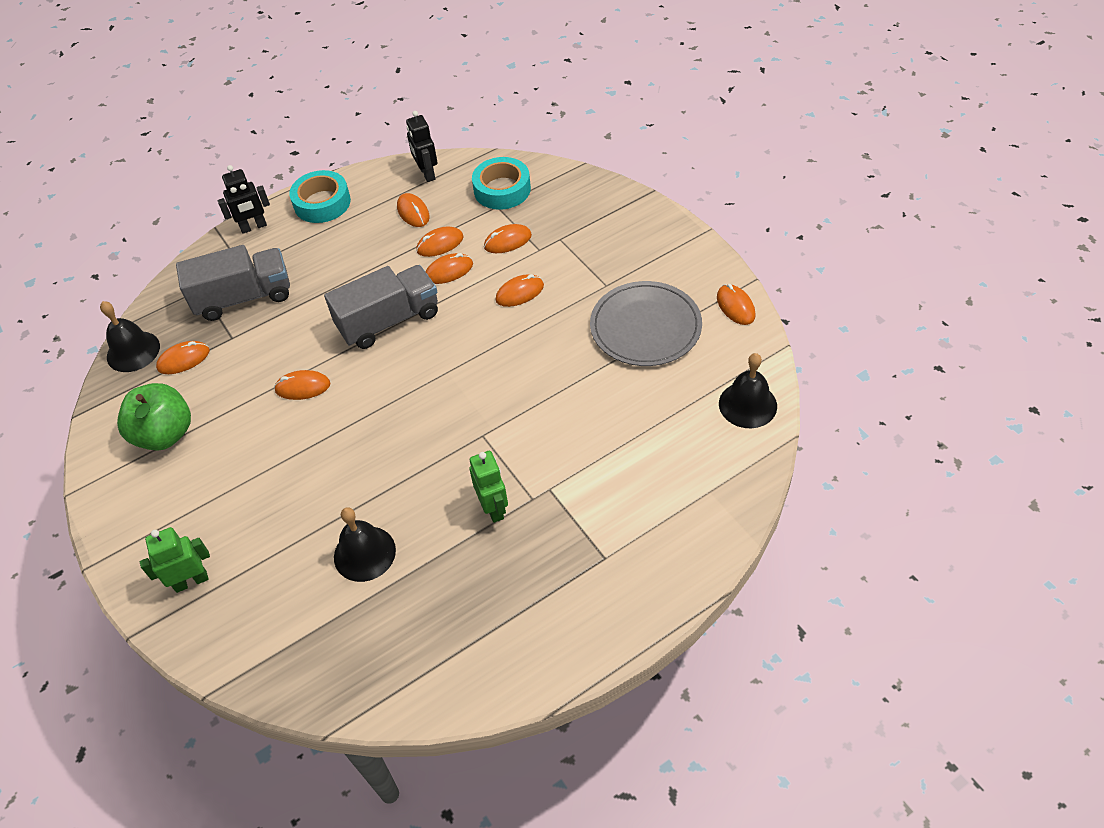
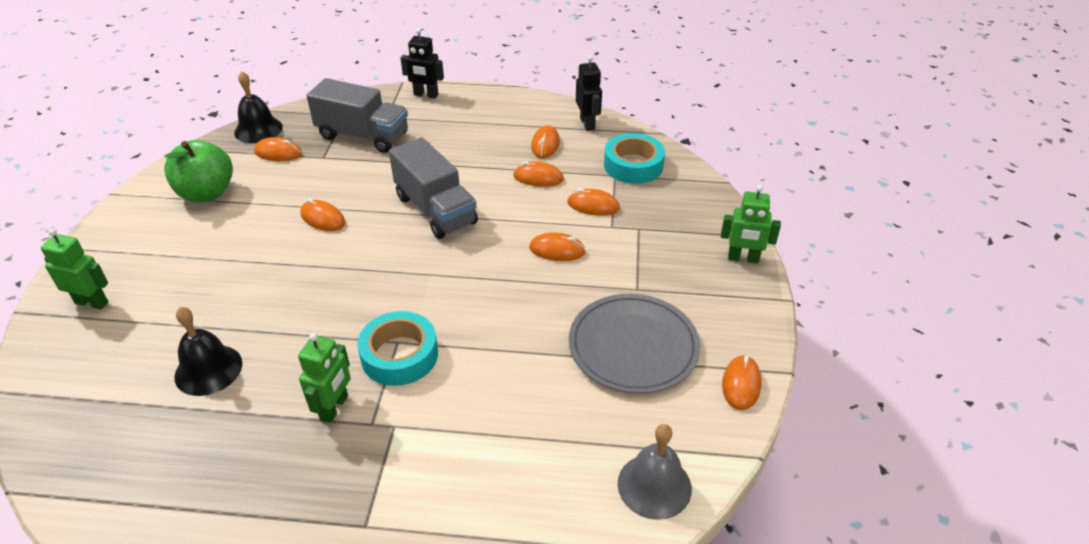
camera: 35 degrees right, 10 degrees down
(322, 203) = (489, 104): turquoise tape -> turquoise tape (399, 355)
(389, 321) = (435, 210): grey truck -> grey truck turned 45 degrees clockwise
(427, 174) = (587, 123): black robot -> black robot turned 150 degrees clockwise
(449, 271) = (521, 201): orange mouse -> none
(653, 217) = (743, 258): none -> green robot
(747, 404) = (654, 486): black bell -> grey bell

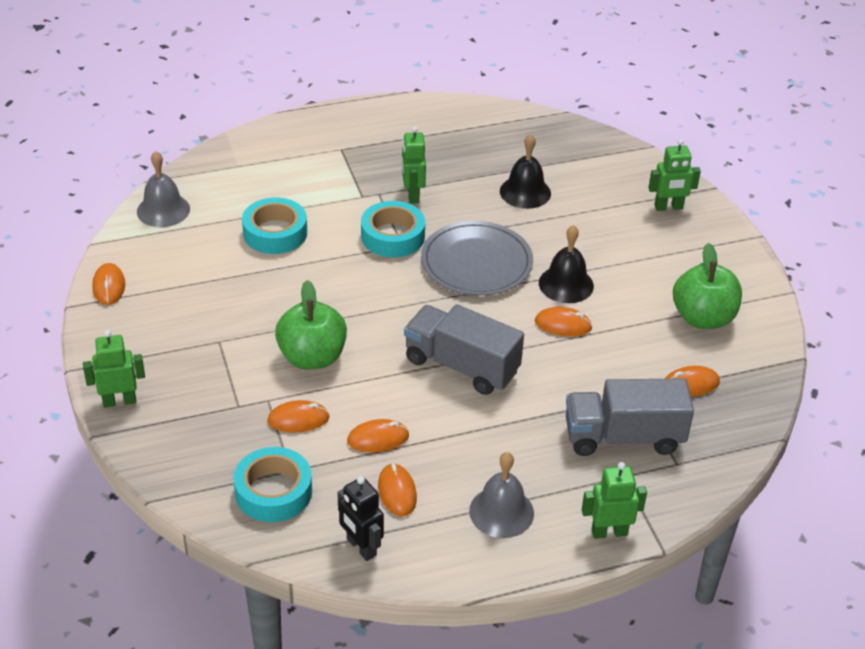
camera: 155 degrees right, 0 degrees up
(258, 129) = (749, 408): black bell -> black bell (566, 284)
(426, 95) = (609, 532): black robot -> green robot
(483, 119) = (501, 512): none -> grey bell
(527, 401) = (275, 233): none -> turquoise tape
(557, 250) = (312, 357): orange mouse -> green apple
(633, 346) = (206, 291): grey plate -> grey plate (476, 262)

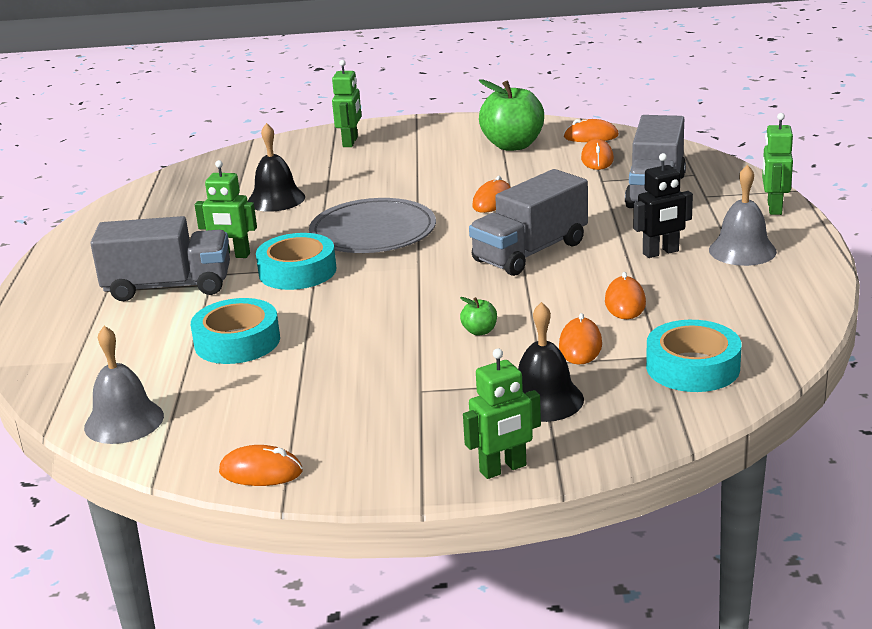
camera: 70 degrees left, 15 degrees down
(119, 401) = (503, 469): green robot -> green robot turned 120 degrees counterclockwise
(312, 357) = (479, 331): green apple -> green apple, size x0.43
(352, 176) = (168, 287): none -> grey truck
(361, 547) = (783, 322): black robot -> black robot (661, 252)
(397, 492) = (706, 298): orange mouse -> orange mouse (591, 136)
(566, 284) = (433, 194): black bell -> black bell (544, 399)

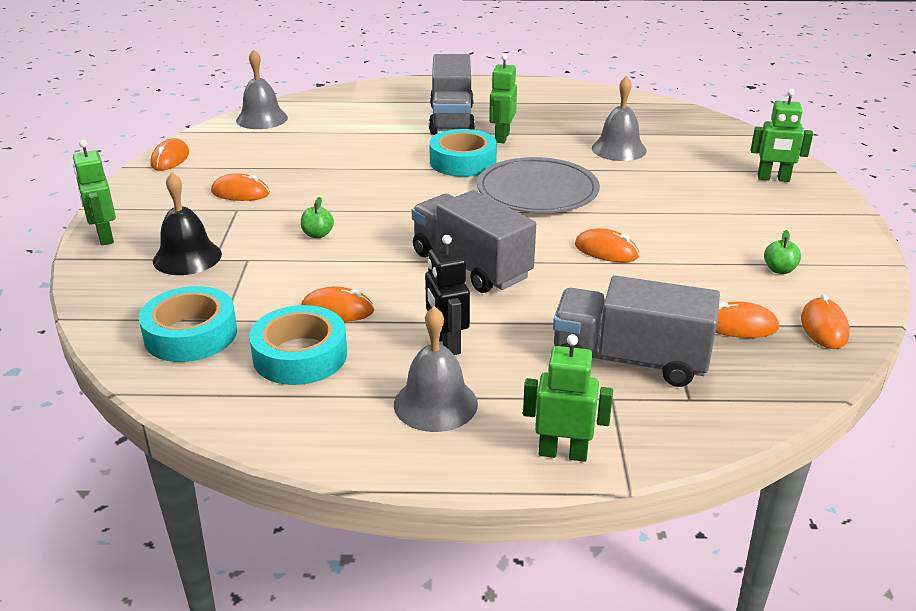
camera: 90 degrees right, 5 degrees up
(237, 342) = (350, 145): turquoise tape -> turquoise tape (300, 355)
(276, 199) = (619, 149): black bell -> grey bell
(513, 145) = (779, 270): green apple -> green apple, size x0.43
(580, 346) = (265, 280): orange mouse -> orange mouse (240, 193)

